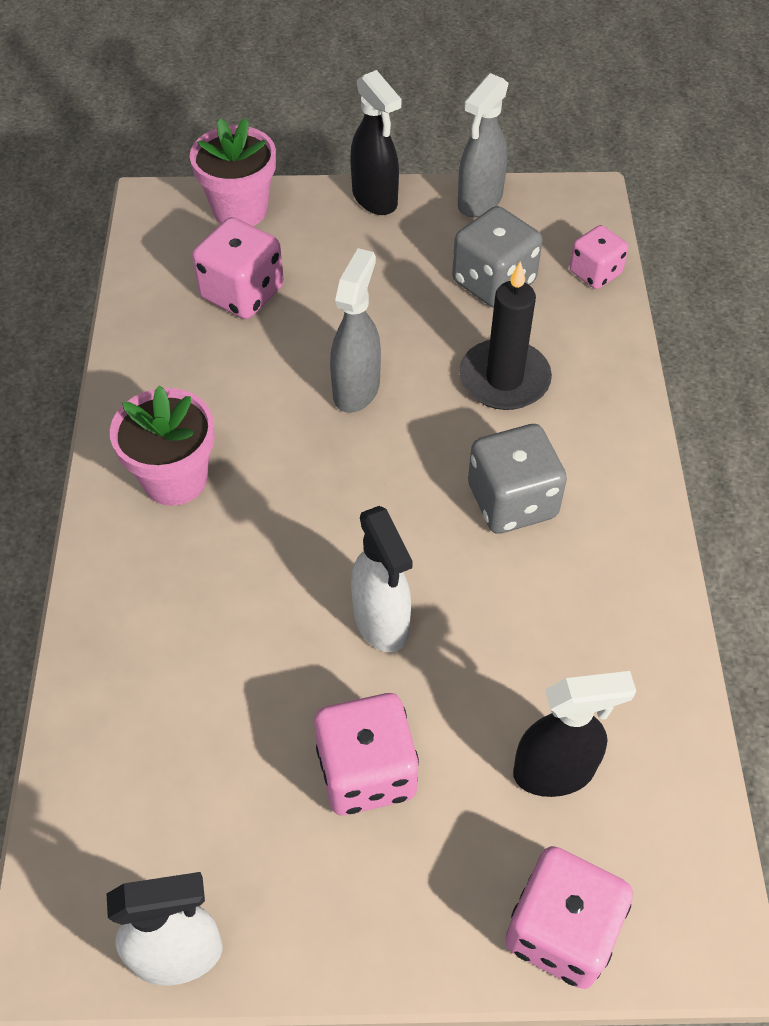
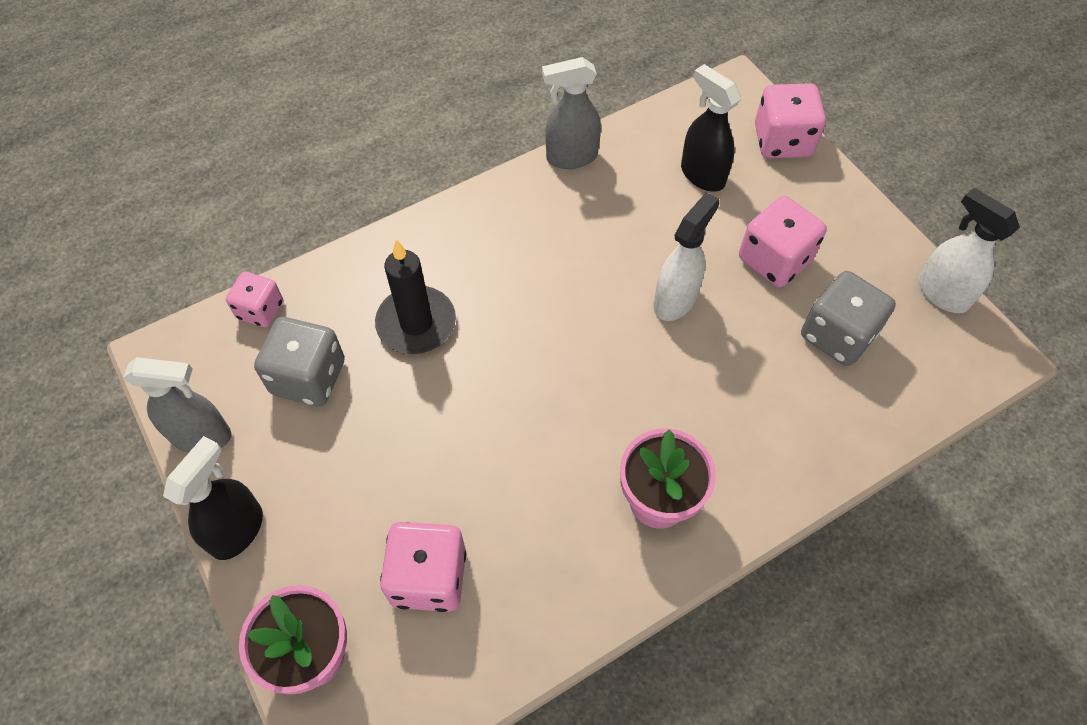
camera: 120 degrees left, 5 degrees up
(357, 389) = (487, 419): grey spray bottle -> grey spray bottle (571, 157)
(512, 501) = (529, 270): grey dice -> grey dice (837, 335)

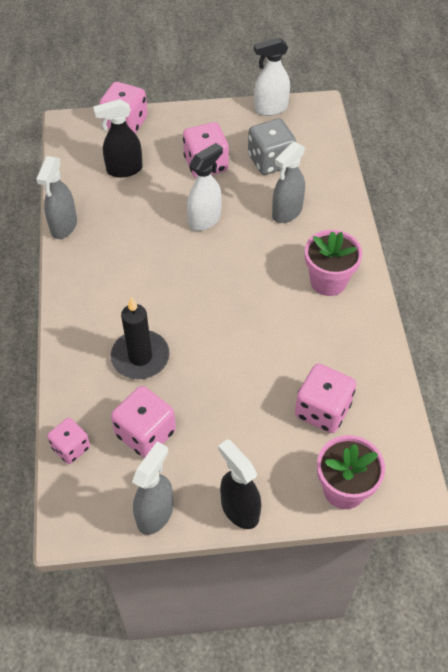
camera: 65 degrees left, 5 degrees down
(308, 377) = (145, 433): grey dice -> pink dice
(675, 300) = (205, 220): white spray bottle -> white spray bottle turned 75 degrees clockwise
(753, 394) = (286, 212): none -> grey spray bottle

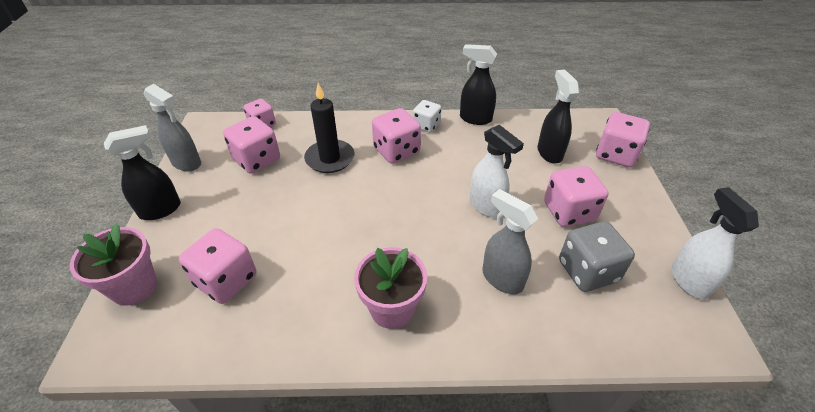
camera: 95 degrees right, 10 degrees down
(63, 226) = (475, 118): grey spray bottle -> black spray bottle
(76, 270) = (426, 125): none -> white dice
(124, 295) = (396, 151): none -> pink dice

